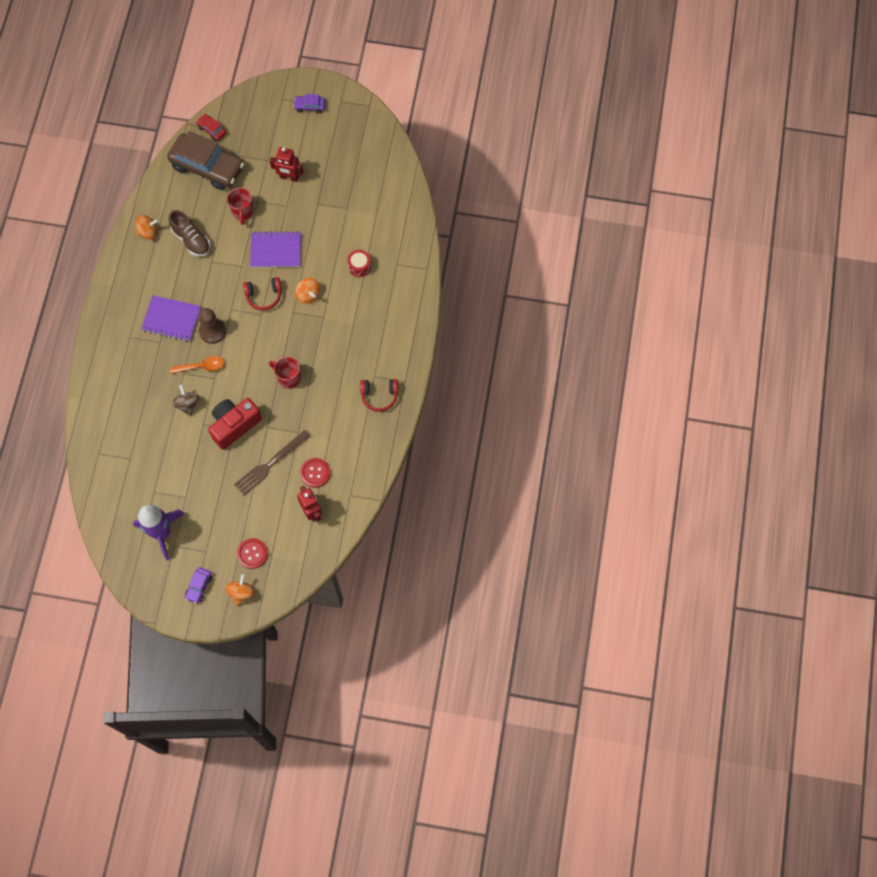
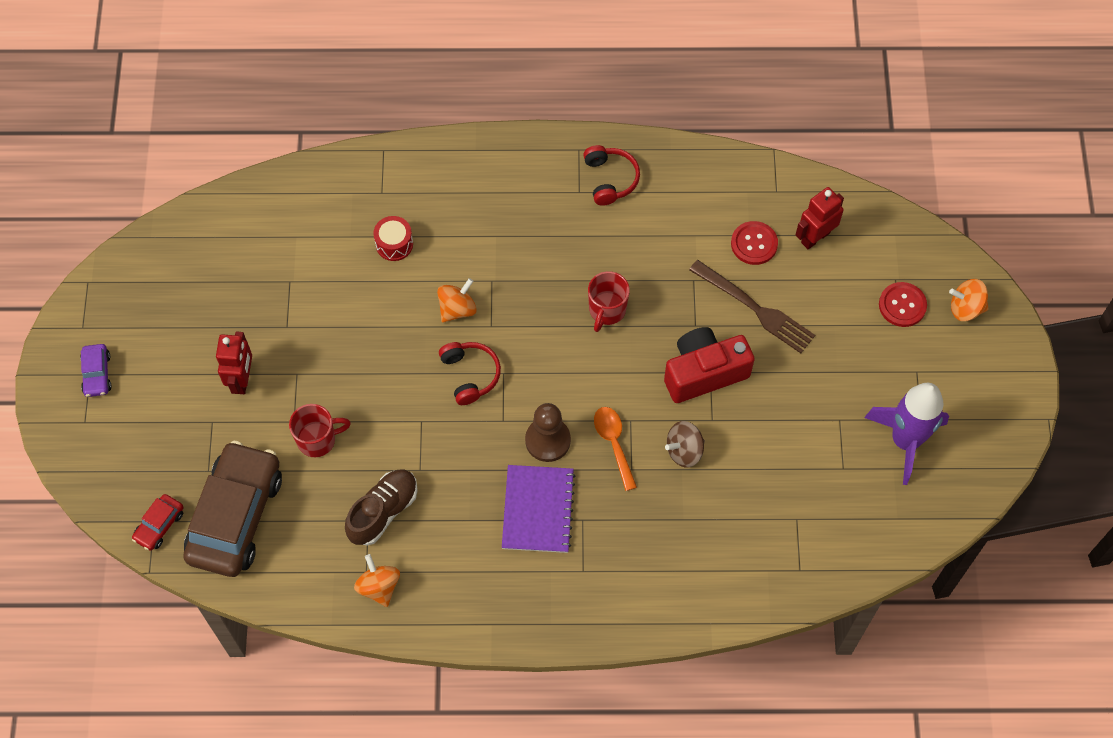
camera: 100 degrees left, 5 degrees down
(199, 586) = (973, 369): purple car -> none
(234, 425) = (704, 373): red camera -> red camera turned 120 degrees clockwise
(276, 250) = (384, 373): purple notebook -> none

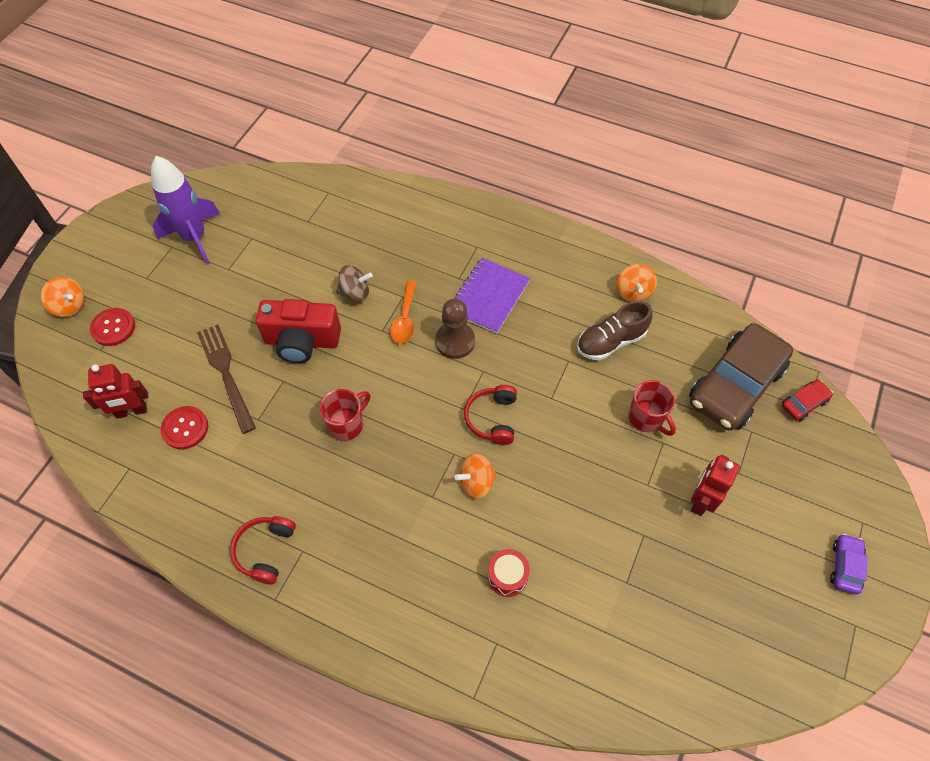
camera: 155 degrees left, 5 degrees down
(318, 440) = (646, 418): red mug -> red mug turned 135 degrees counterclockwise

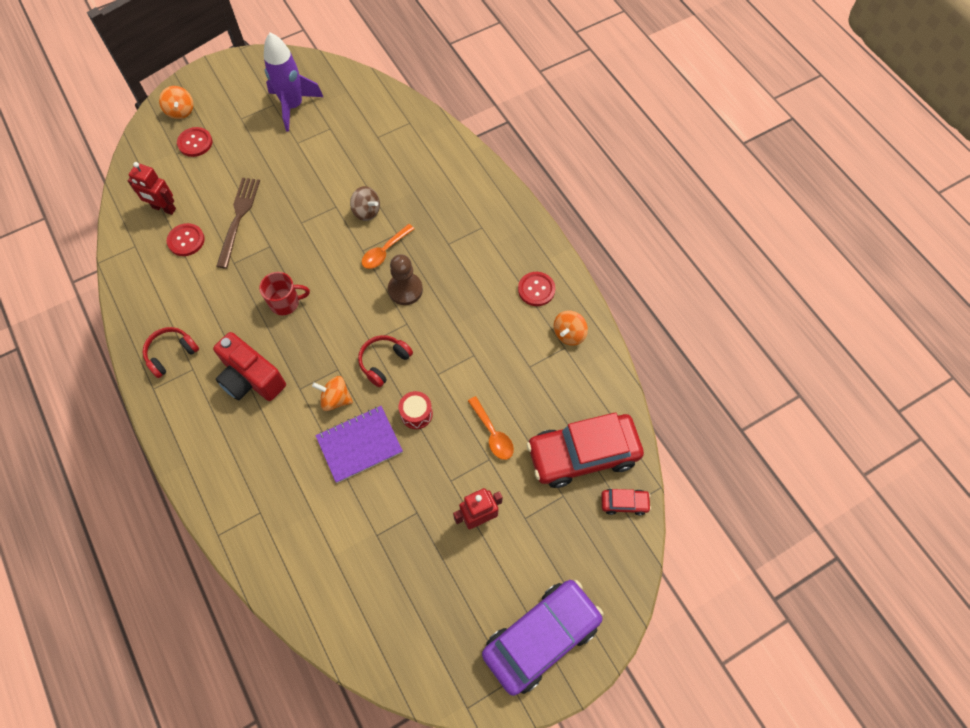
camera: 35 degrees right, 5 degrees up
(302, 341) = (303, 225): red camera -> red camera (251, 379)
(488, 296) = (457, 271): purple notebook -> purple notebook (359, 444)
(507, 576) = (303, 475): red drum -> red drum (416, 414)
(572, 271) = (536, 289): none -> red button
(610, 341) = (517, 361): brown shoe -> none
(646, 418) = (493, 434): red mug -> orange spoon
(735, 385) = (583, 454): brown car -> red car
(845, 566) = (541, 637): purple car -> purple car, size x2.33

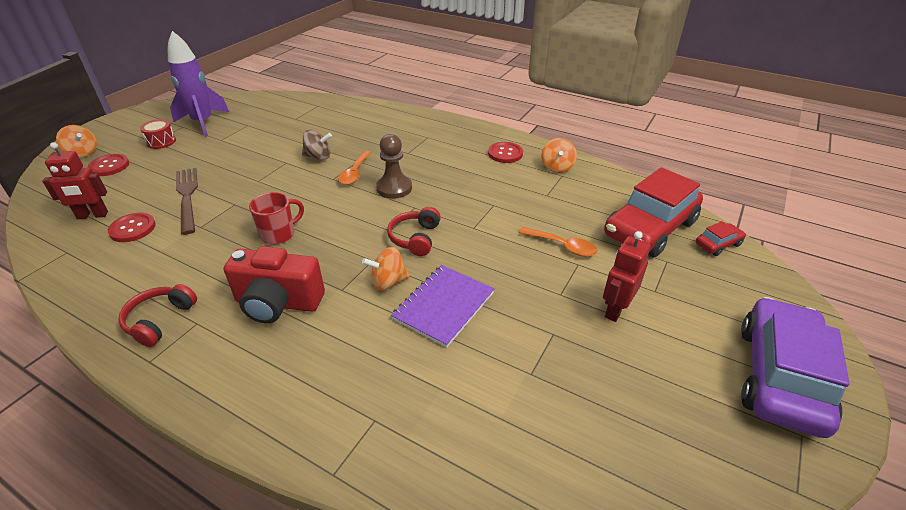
camera: 30 degrees left, 25 degrees down
(416, 414) = (480, 260): red drum -> red drum (161, 142)

